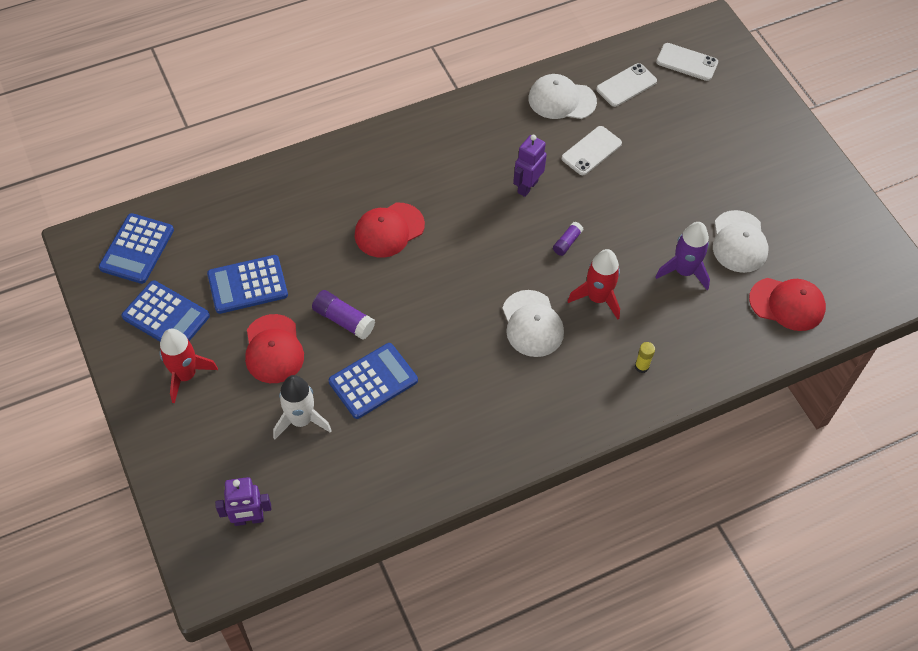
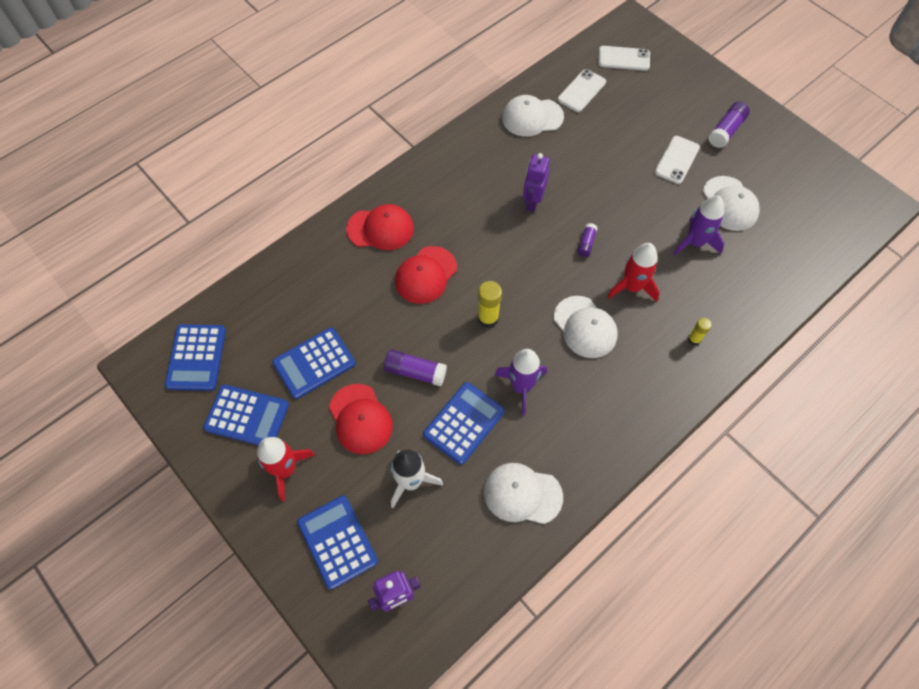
camera: 15 degrees left, 5 degrees up
(211, 454) = (337, 541): none -> blue calculator
(405, 463) = (522, 494): none -> white cap
(436, 288) = (488, 318): none -> yellow glue stick
(444, 363) = (521, 387): none -> purple rocket
(591, 151) = (575, 156): white phone -> white phone (677, 160)
(768, 166) = (726, 131): none -> purple glue stick
(787, 304) = (791, 248): red cap -> red cap (380, 229)

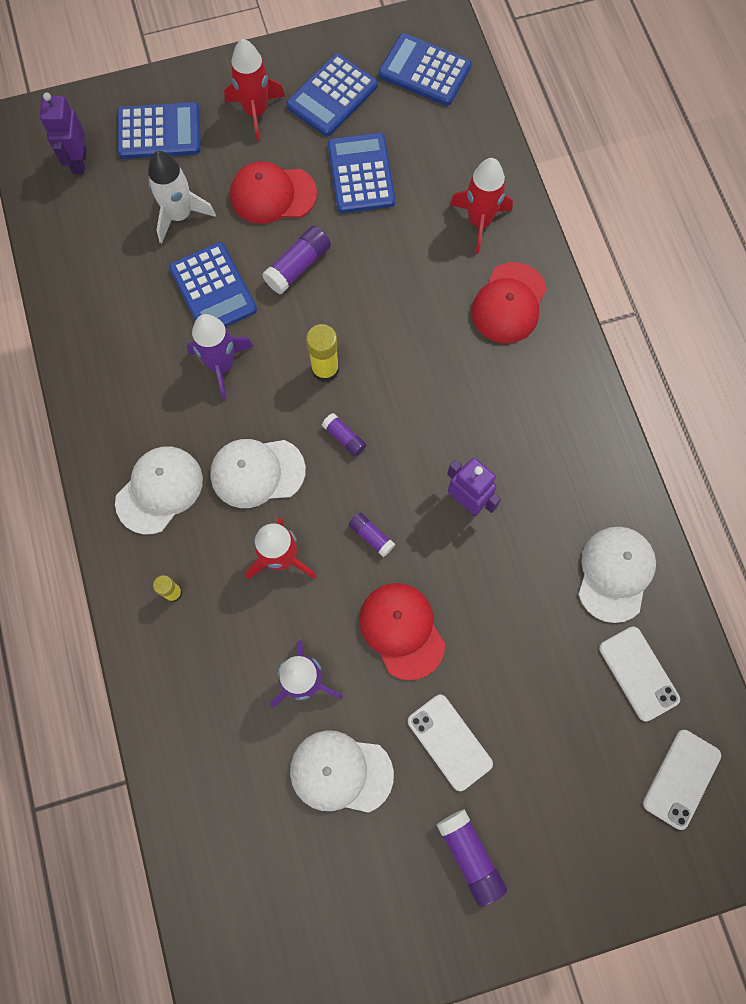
camera: 115 degrees right, 10 degrees up
(322, 269) = (479, 221): none -> red rocket
(425, 275) = (418, 327): red cap -> red cap (402, 630)
(522, 494) = (106, 311): white cap -> white cap (159, 490)
(530, 286) = (344, 438): none -> purple glue stick

